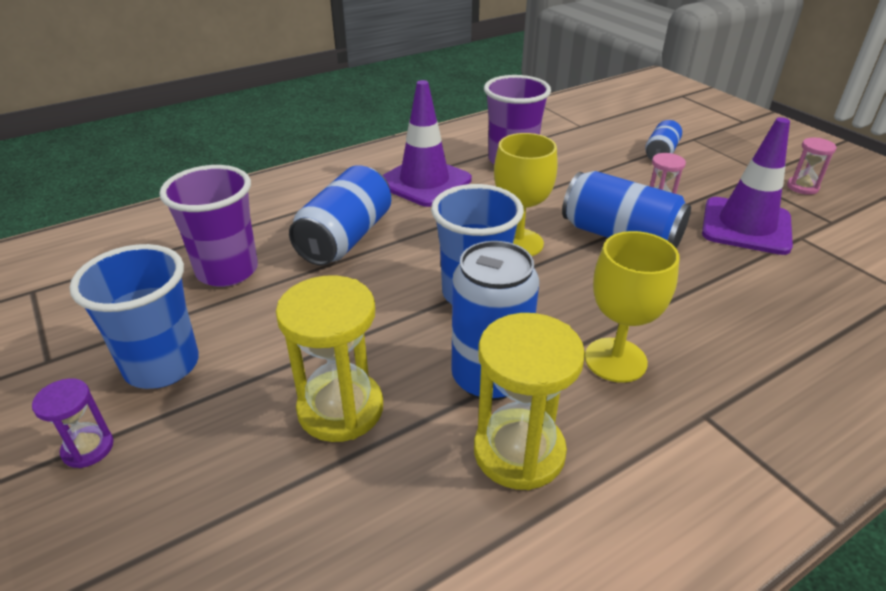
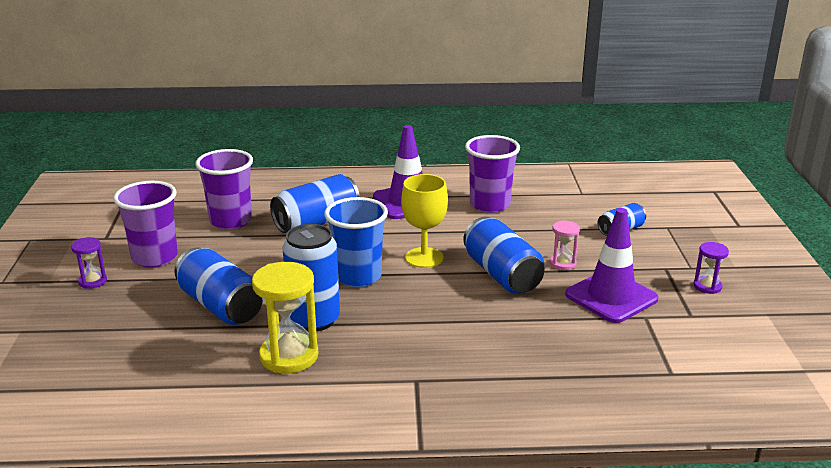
camera: 30 degrees right, 10 degrees down
(162, 366) = (155, 257): blue cup -> purple cup
(340, 409) = (221, 306): yellow hourglass -> blue can
(615, 360) = (400, 337): yellow goblet -> none
(802, 187) = (707, 286): pink hourglass -> purple hourglass

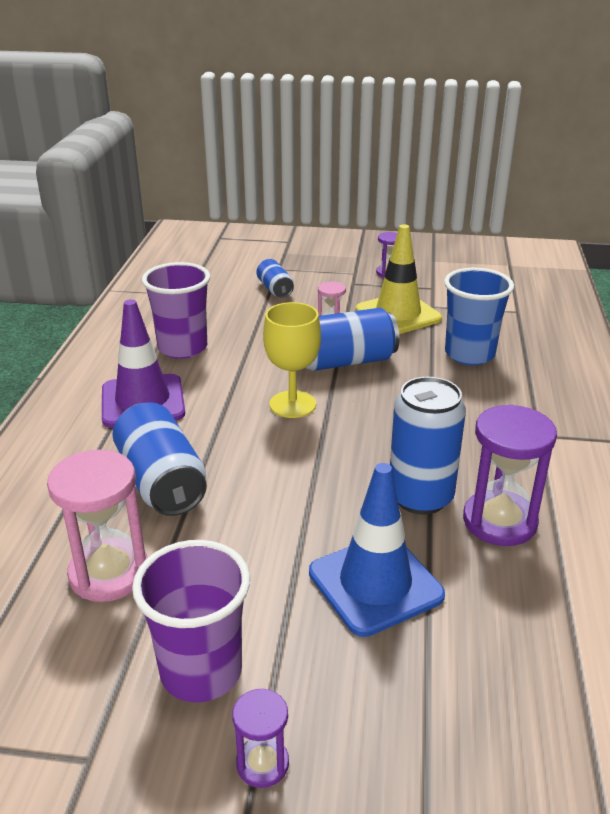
camera: 80 degrees left, 5 degrees up
(221, 306) = (375, 584): blue can -> blue traffic cone
(230, 221) = (109, 573): purple cup -> pink hourglass
(289, 356) = (499, 521): yellow hourglass -> purple hourglass
(358, 276) = (324, 456): blue cup -> blue cup (469, 354)
(611, 297) = (398, 314): purple traffic cone -> yellow traffic cone

